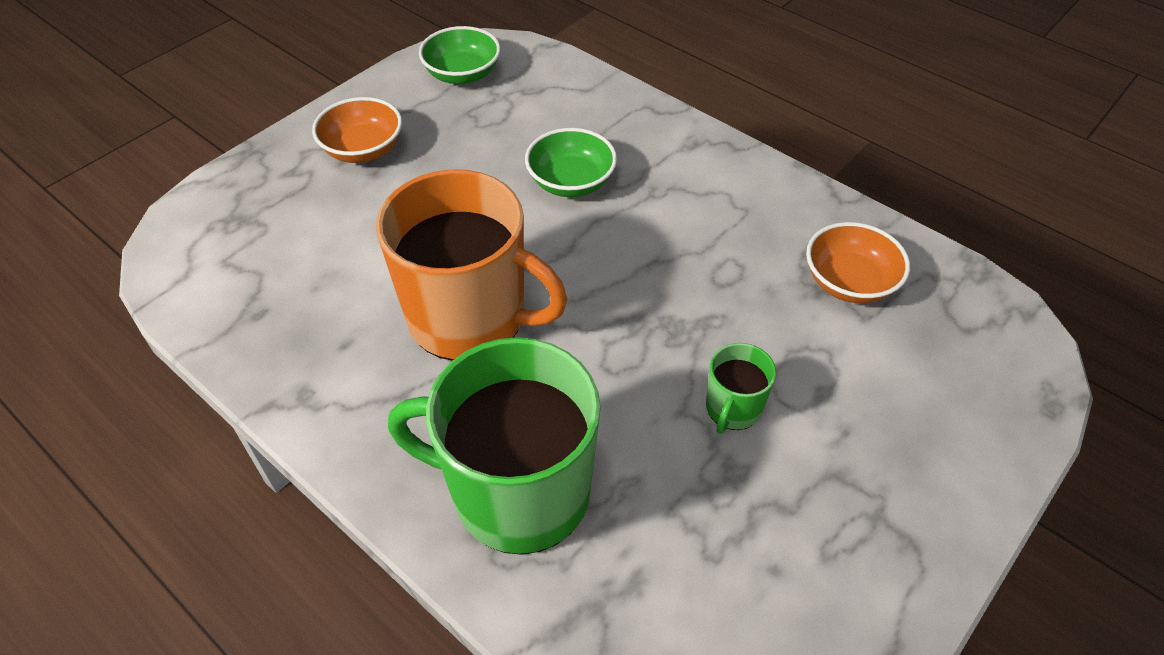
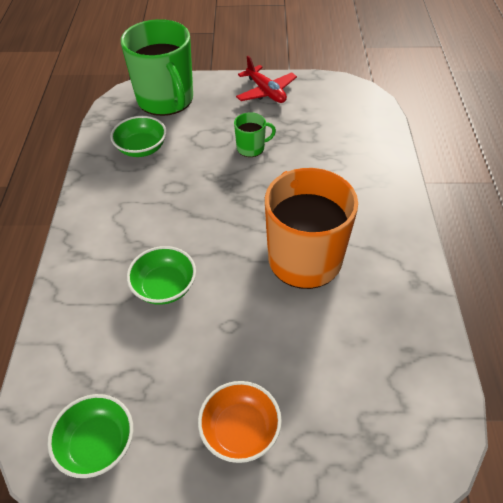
camera: 130 degrees left, 0 degrees up
(517, 492) = (359, 181): green mug -> green mug (166, 100)
(849, 282) = (141, 148): orange bowl -> green bowl
(885, 548) = (266, 92): none -> red plane

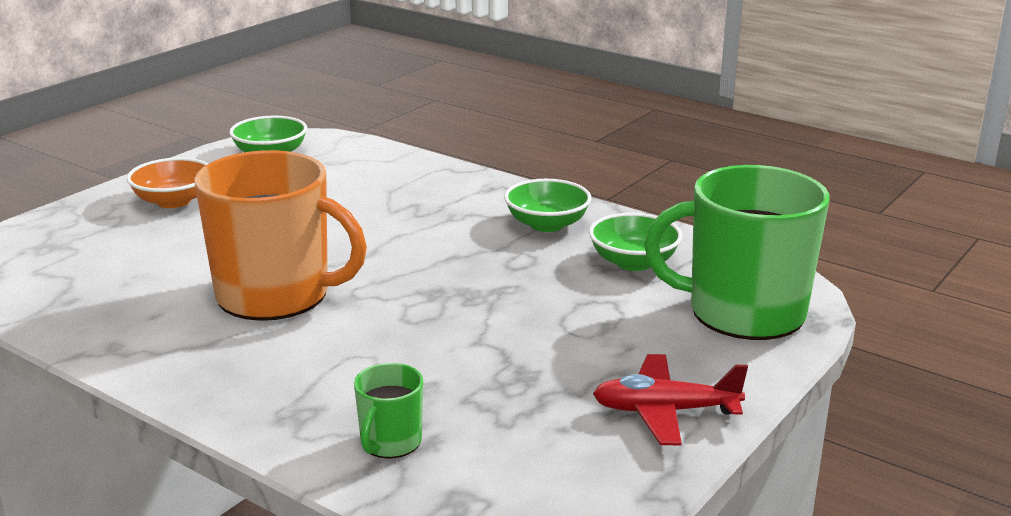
camera: 125 degrees right, 25 degrees down
(164, 287) = (374, 214): green bowl -> green bowl (547, 224)
(251, 148) = (524, 338): green mug -> green mug (390, 442)

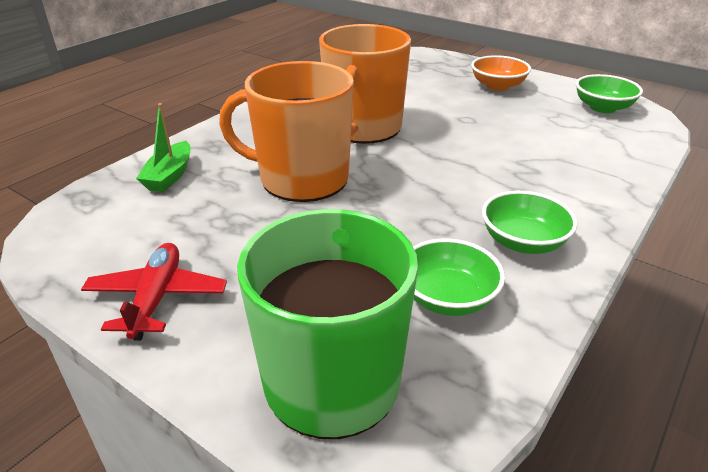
camera: 90 degrees right, 10 degrees up
(390, 442) = (169, 176): green mug -> green boat
(414, 336) = (301, 179): none -> orange mug

